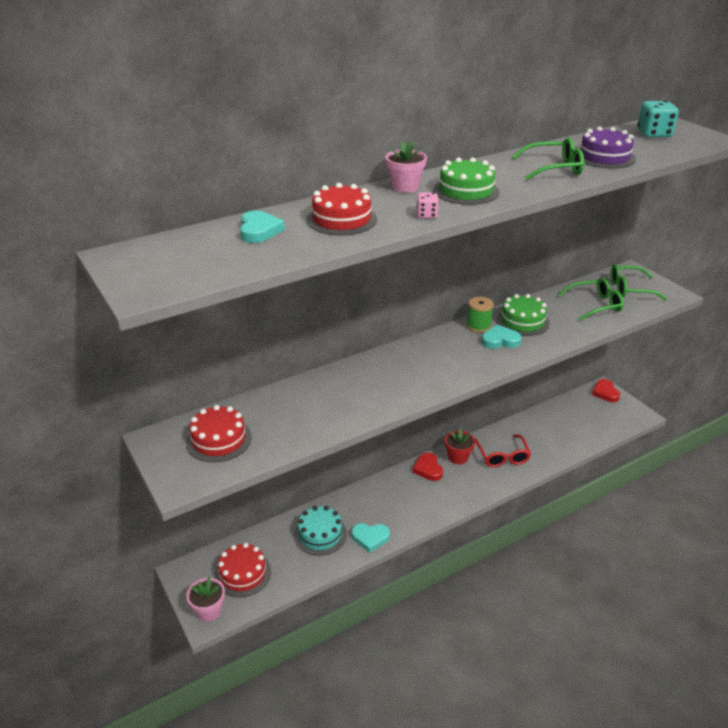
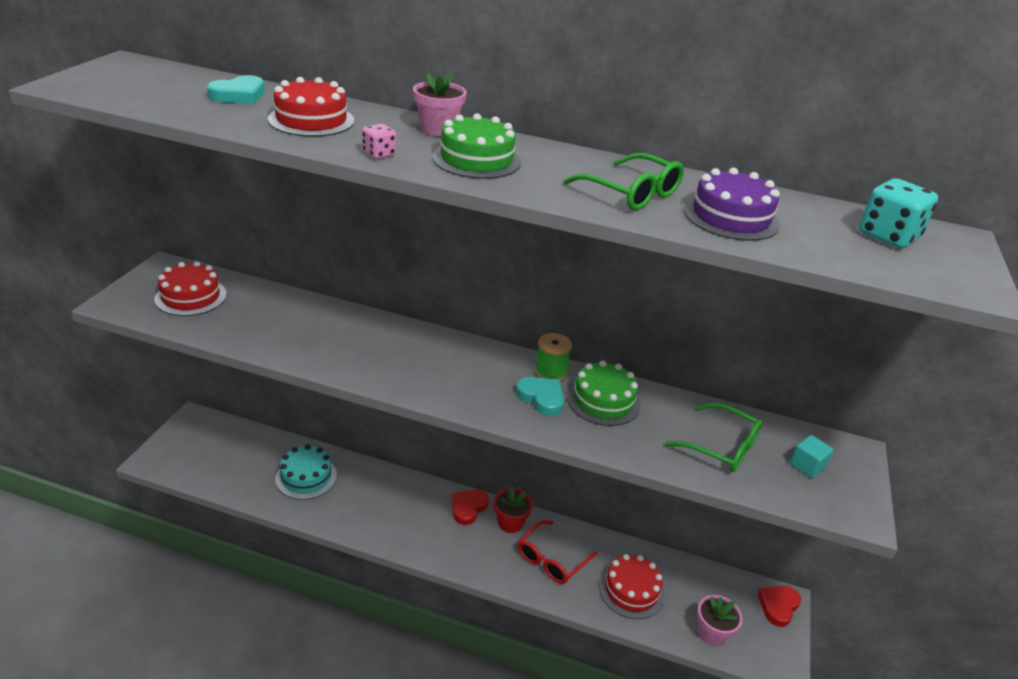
camera: 45 degrees right, 0 degrees up
(209, 610) = (162, 457): pink flower pot -> pink flower pot (712, 633)
(243, 574) = (218, 454): red cake -> red cake (631, 590)
(370, 538) = (331, 514): turquoise heart -> none
(630, 289) = (807, 466): green glasses -> turquoise cube

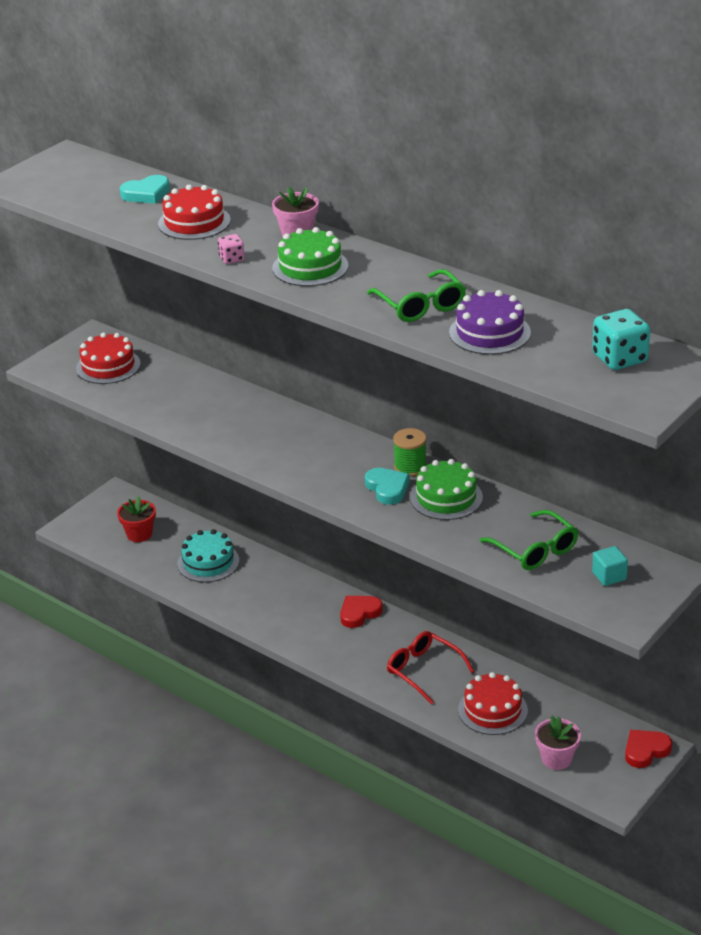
camera: 25 degrees right, 0 degrees up
(510, 523) = (397, 633): red flower pot -> red flower pot (139, 534)
(551, 559) = (424, 671): red glasses -> red glasses turned 75 degrees clockwise

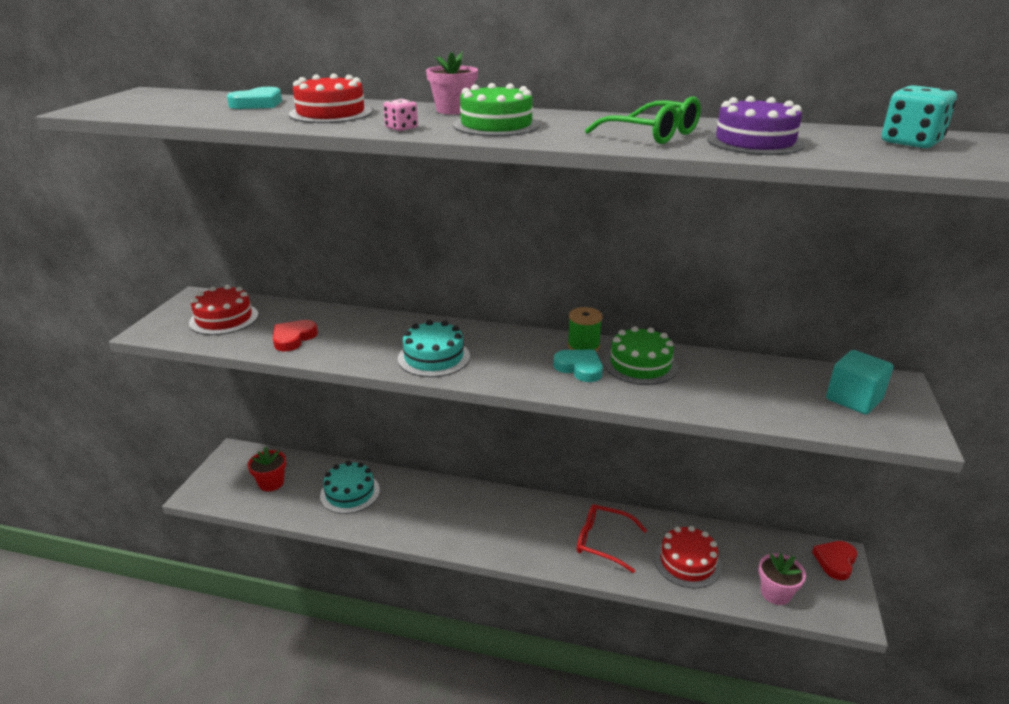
camera: 25 degrees left, 5 degrees down
(267, 448) = (434, 357): none -> turquoise cake
(359, 613) = (513, 504): red heart -> red heart (293, 338)
(535, 550) = (765, 391): green glasses -> none
(609, 576) = (853, 399): turquoise cube -> turquoise cube, size x1.57

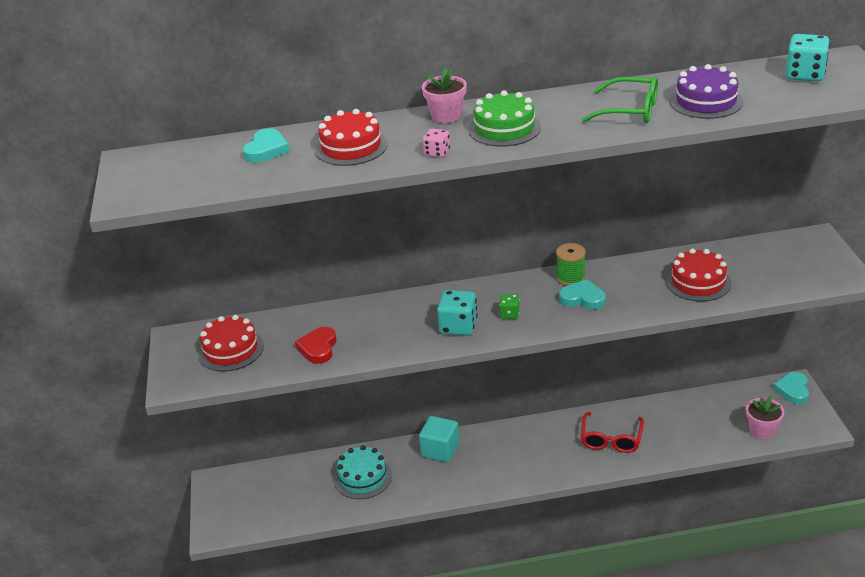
camera: 20 degrees left, 5 degrees up
(271, 483) = (279, 495): red flower pot -> none
(434, 357) = (458, 326): turquoise cake -> turquoise dice
(493, 361) = (509, 314): none -> green dice
(603, 542) = (611, 439): red glasses -> red glasses turned 75 degrees counterclockwise
(640, 364) = (626, 280): green cake -> none
(687, 562) = (685, 431): red cake -> red cake (698, 282)
(835, 561) = (793, 390): red heart -> turquoise heart
(853, 399) = (794, 261): turquoise cube -> turquoise cube (440, 450)

